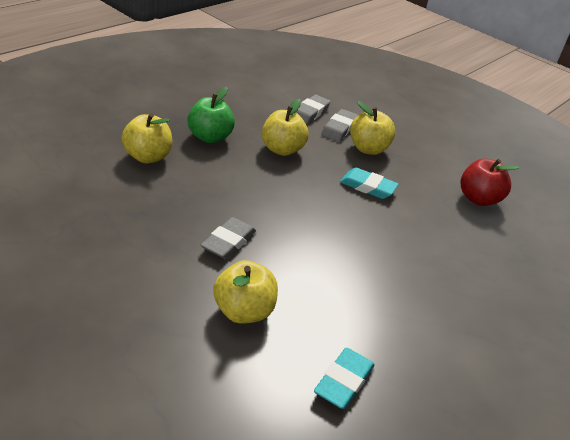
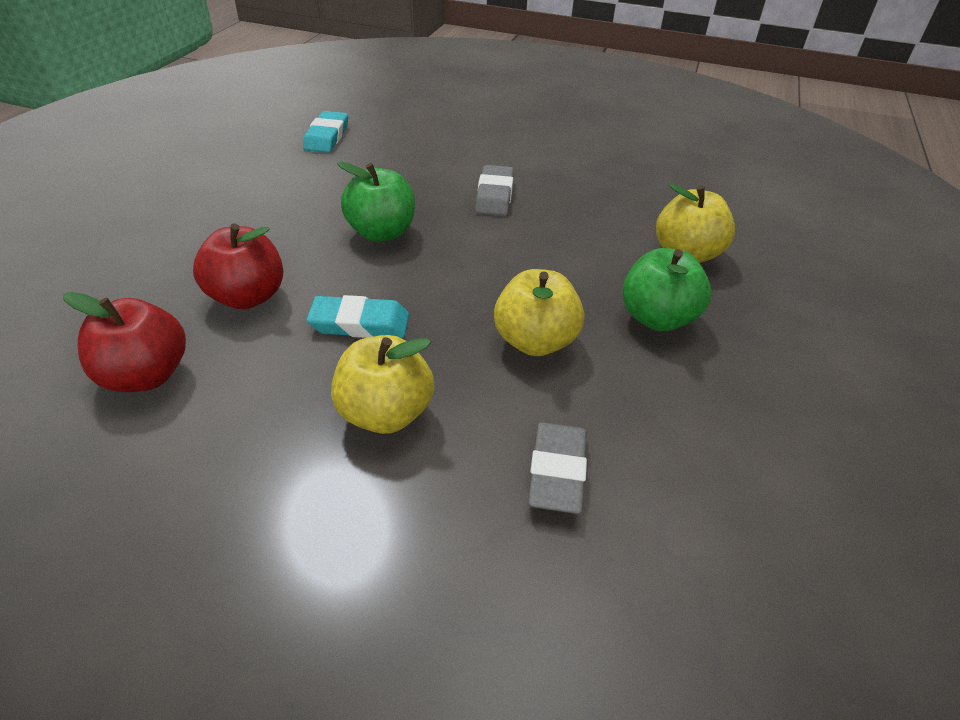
camera: 160 degrees right, 5 degrees up
(244, 311) = (435, 153): yellow apple -> none
(333, 239) = (381, 232): none -> green apple
(339, 128) = (468, 448): grey eraser -> none
(429, 222) = (247, 296): none -> red apple

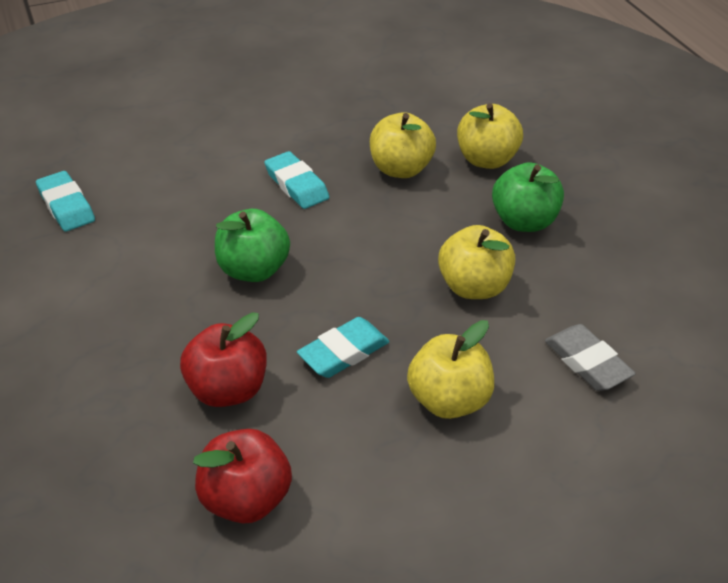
camera: 40 degrees left, 0 degrees up
(494, 195) = (296, 185): grey eraser -> turquoise eraser
(595, 224) = (400, 169): none -> yellow apple

